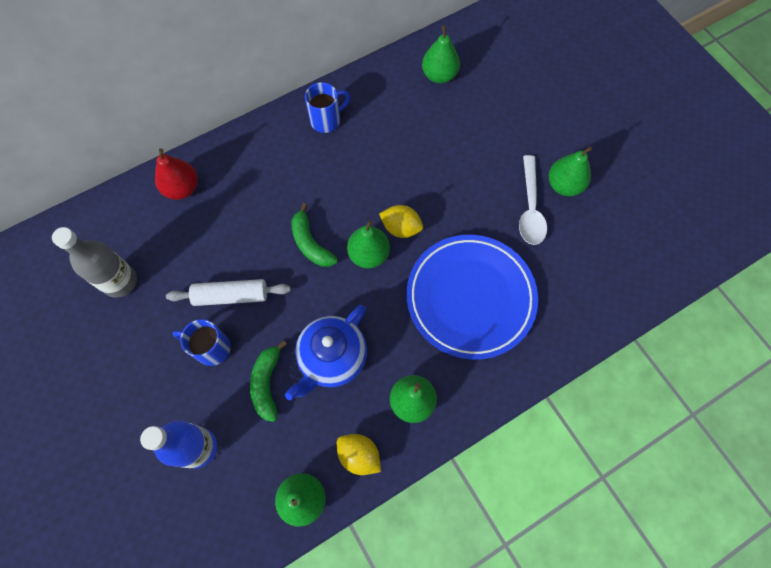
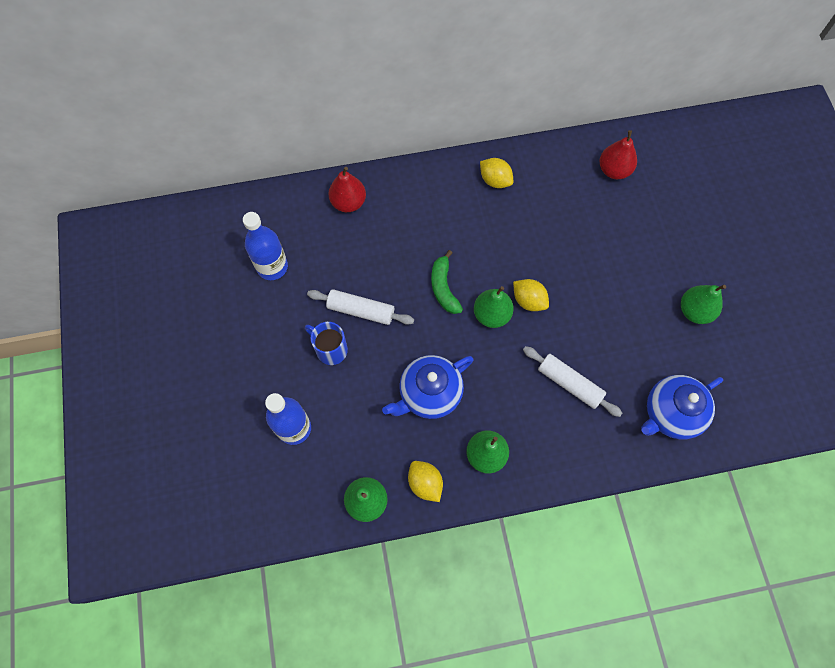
camera: 20 degrees right, 0 degrees up
(120, 281) = (272, 267): grey bottle -> blue bottle
(267, 383) = (367, 395): green banana -> none
(326, 120) = (495, 180): blue mug -> yellow lemon
(439, 75) = (614, 170): green pear -> red pear
(470, 298) = (569, 384): blue plate -> white rolling pin
(530, 208) = (654, 321): white spoon -> none
(578, 293) = (670, 413): none -> blue teapot

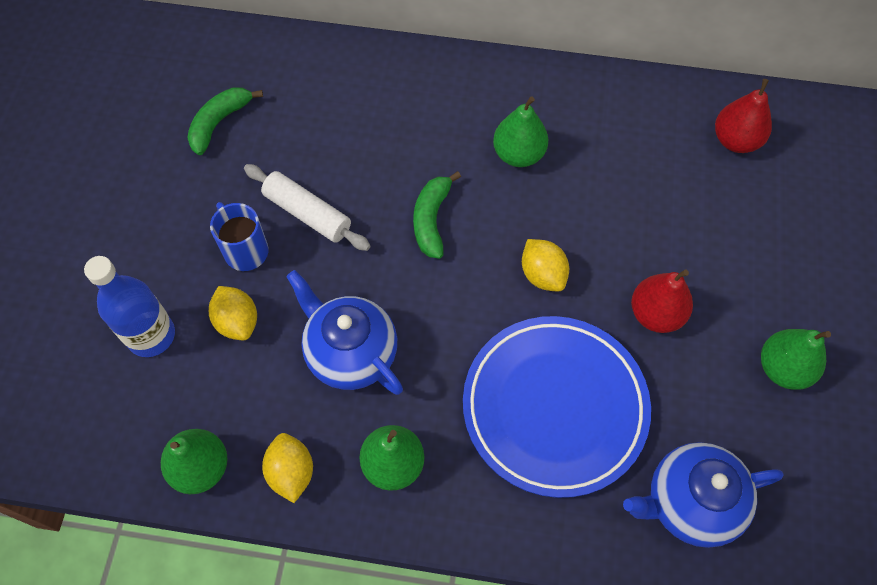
camera: 20 degrees right, 5 degrees down
(272, 267) = (219, 123): blue bottle -> green banana
(348, 202) = (353, 74): red pear -> red pear (656, 314)
(429, 394) = (350, 353): blue teapot -> blue teapot turned 60 degrees clockwise
(491, 315) = (482, 276): green pear -> green pear (518, 154)
(495, 180) = (561, 104): yellow lemon -> yellow lemon (237, 321)
(569, 384) = (554, 407): white rolling pin -> blue plate

